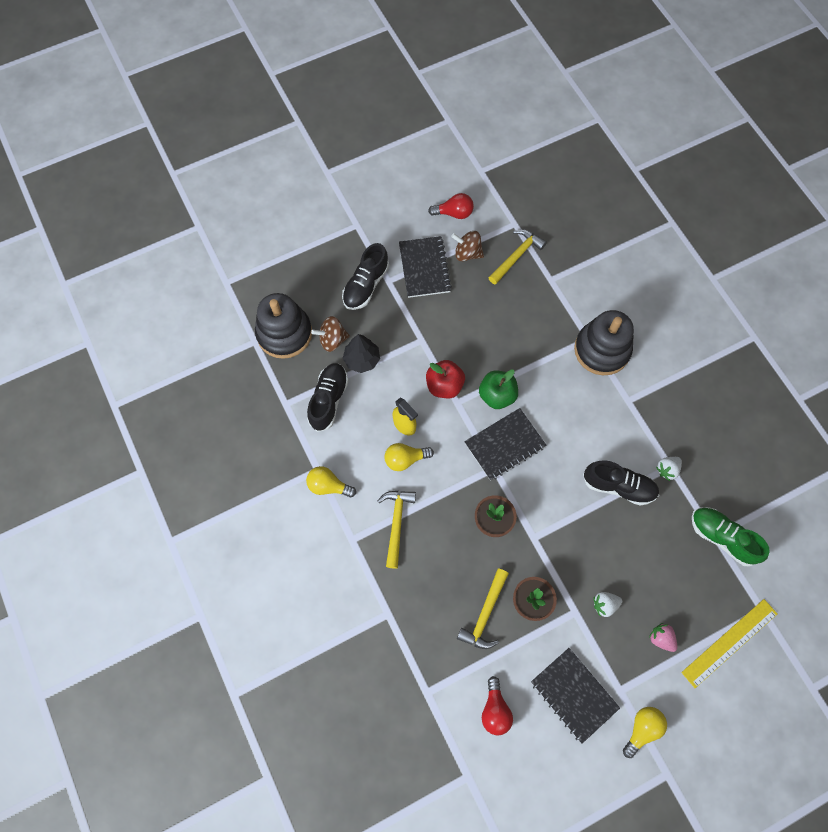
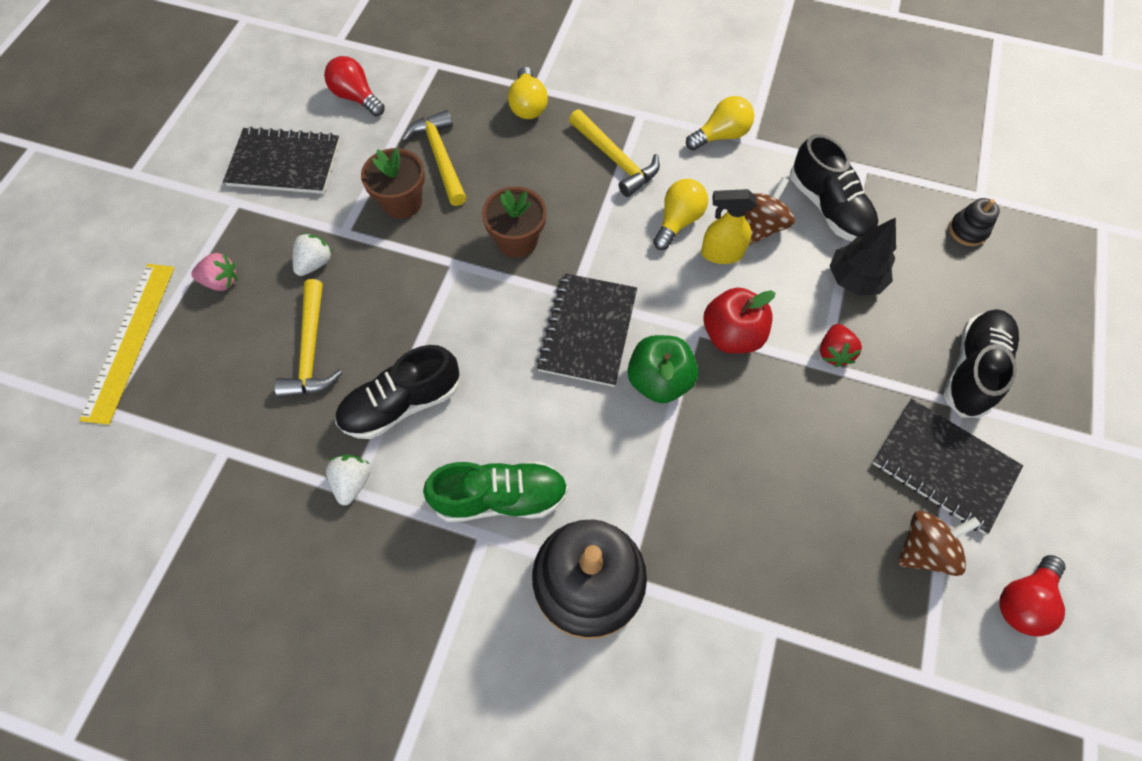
camera: 135 degrees right, 5 degrees down
(284, 333) = (967, 230): black stacking toy -> black stacking toy, size x0.43
(332, 340) = (913, 270): brown spinning top -> brown spinning top (761, 226)
(366, 285) = (972, 370): black shoe -> black shoe turned 45 degrees clockwise
(411, 340) = (834, 352): none -> red strawberry
(516, 256) = (859, 618): yellow hammer -> yellow hammer (311, 350)
(642, 729) = (187, 188): yellow light bulb -> yellow light bulb (528, 105)
(722, 538) = (213, 455): green shoe -> green shoe (500, 497)

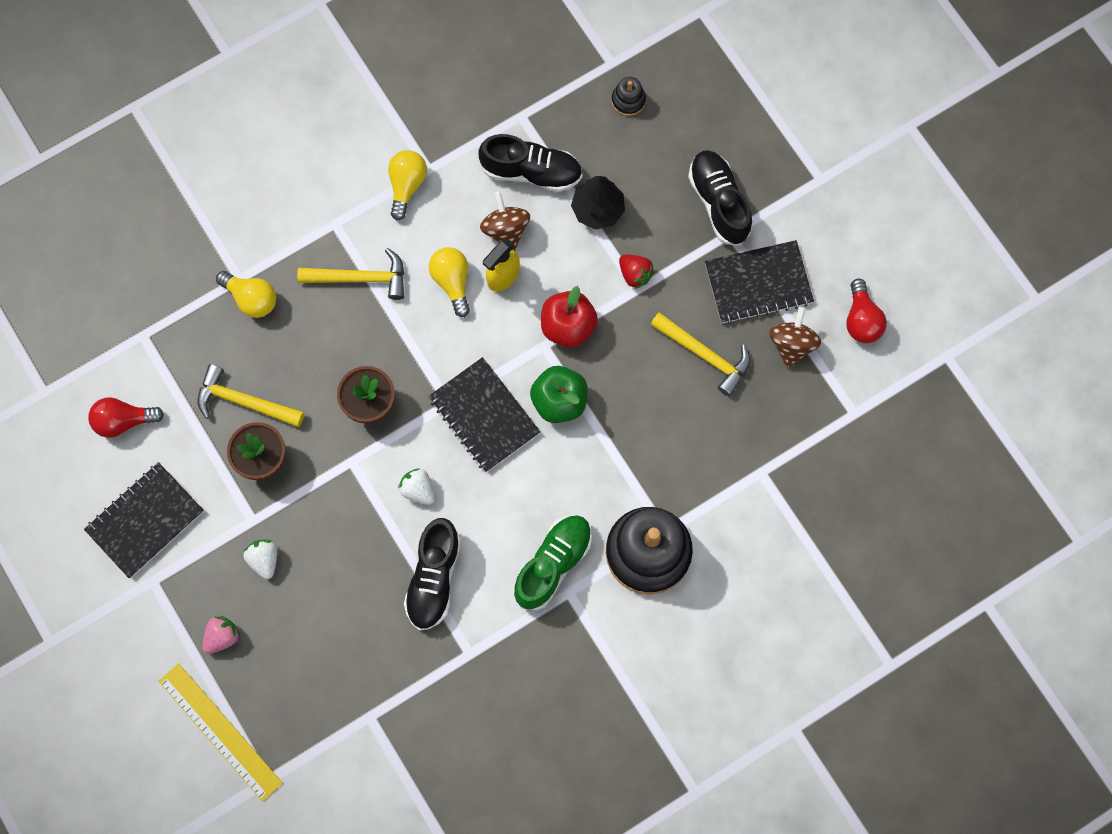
camera: 50 degrees left, 10 degrees up
(311, 350) = (338, 610): yellow hammer -> yellow hammer (705, 355)
(352, 482) = (464, 649): white strawberry -> white strawberry (418, 490)

